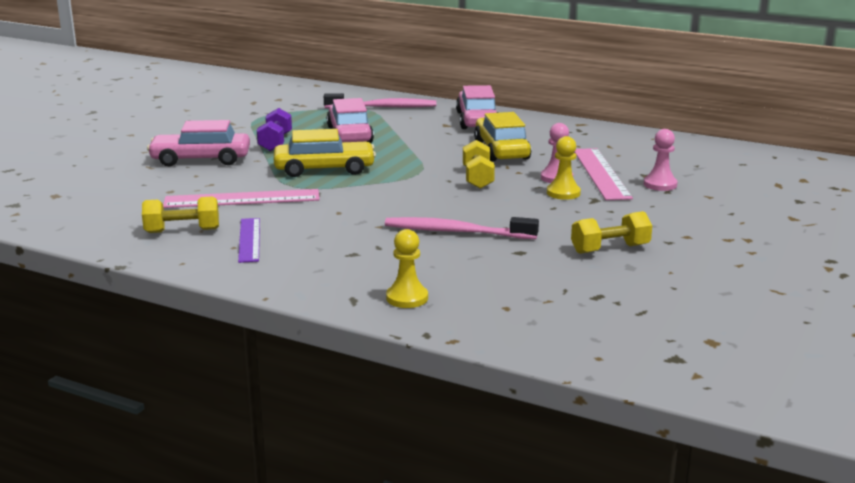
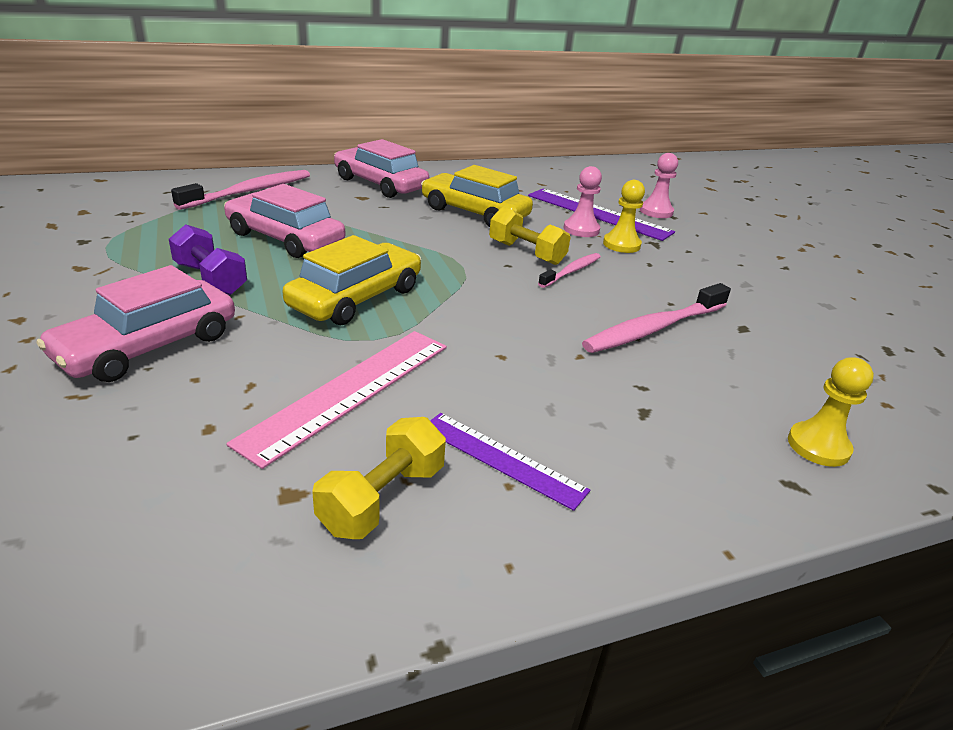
camera: 50 degrees left, 10 degrees up
(482, 194) = (571, 271): none -> pink toothbrush
(600, 173) = (598, 214): pink ruler -> purple ruler
(610, 249) = (779, 292): yellow dumbbell -> none

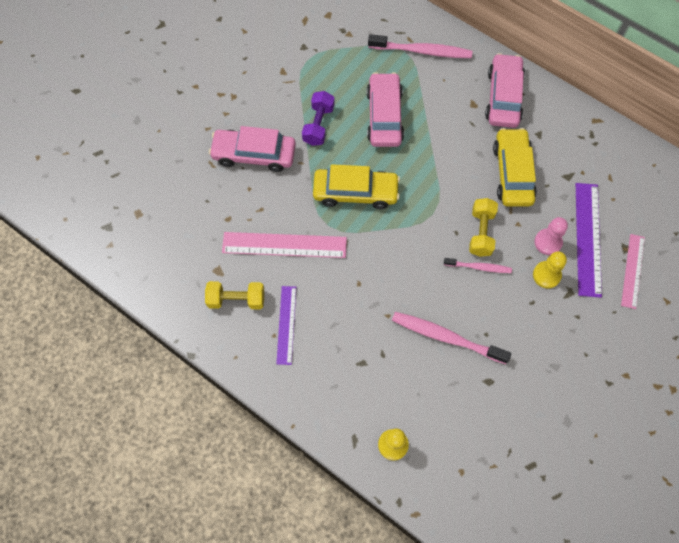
camera: 60 degrees right, 35 degrees up
(656, 211) = (632, 271): pink pawn -> pink ruler

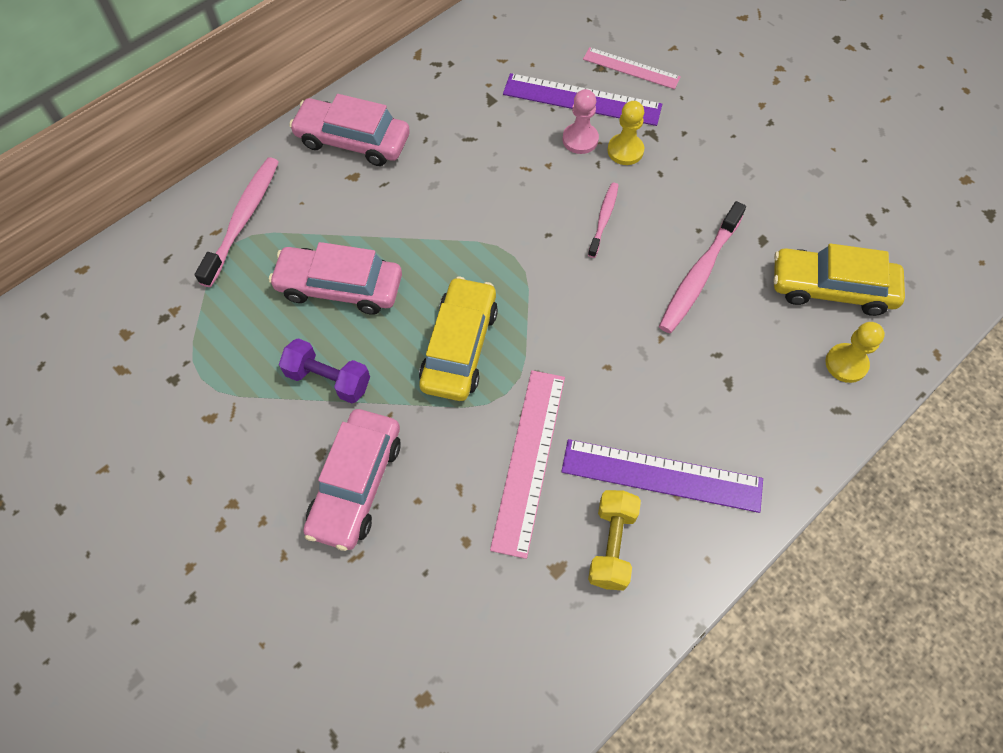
camera: 80 degrees left, 5 degrees down
(286, 324) = (661, 476): purple ruler -> purple ruler, size x1.57
(481, 232) = (553, 206): yellow dumbbell -> none
(512, 173) = (472, 155): yellow car -> yellow car (831, 288)

